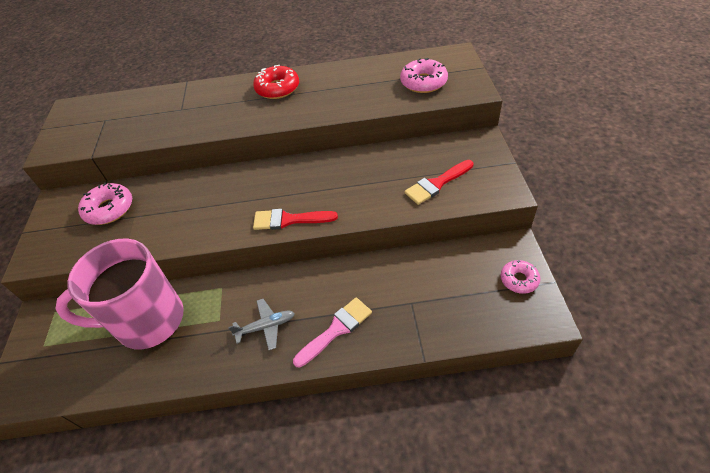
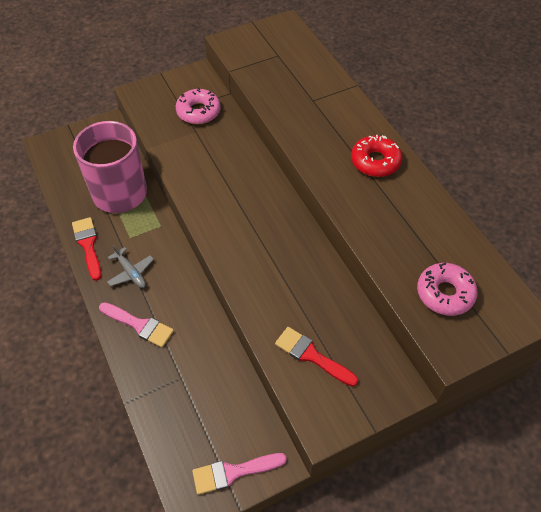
camera: 65 degrees right, 5 degrees up
(289, 220) = (223, 242): red brush -> red brush (88, 245)
(519, 280) = (233, 472): pink donut -> pink brush

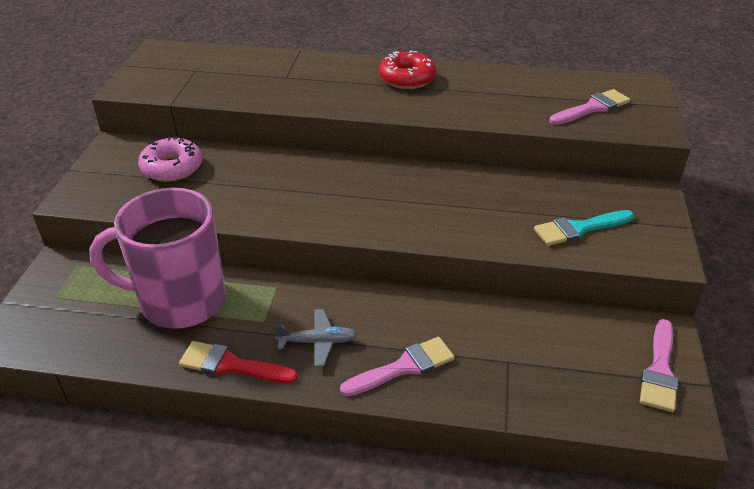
camera: 55 degrees left, 15 degrees down
(311, 355) = (578, 229): red brush -> turquoise brush
(445, 293) = (592, 108): pink donut -> pink brush

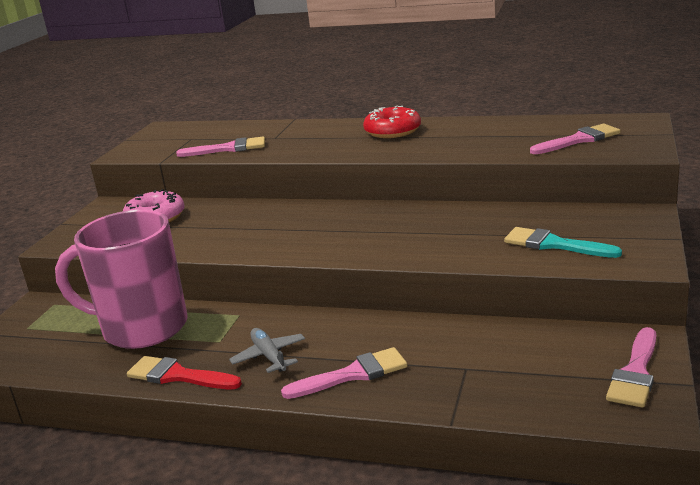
camera: 10 degrees right, 15 degrees down
(240, 89) = (228, 149): none -> pink brush
(318, 342) = (269, 356): grey plane -> grey plane turned 120 degrees counterclockwise
(578, 229) = (554, 244): turquoise brush -> turquoise brush turned 45 degrees clockwise

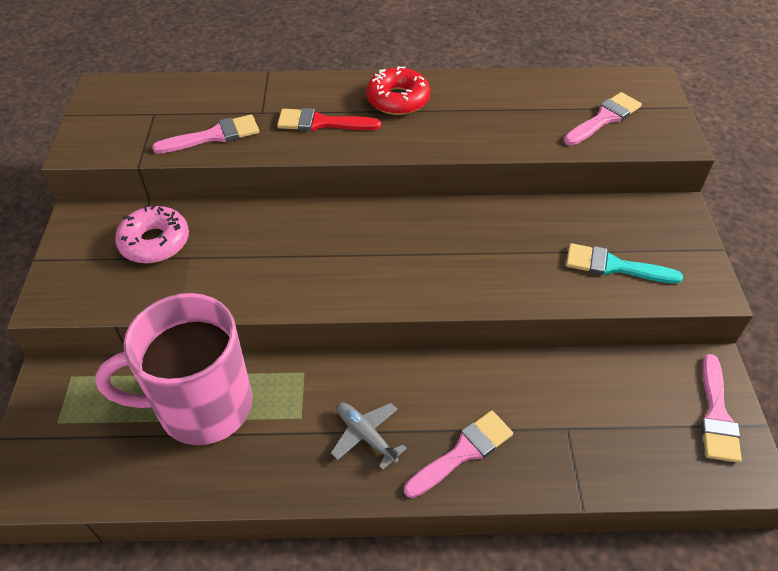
camera: 20 degrees left, 25 degrees up
(178, 376) = (280, 479): red brush -> red brush (321, 123)

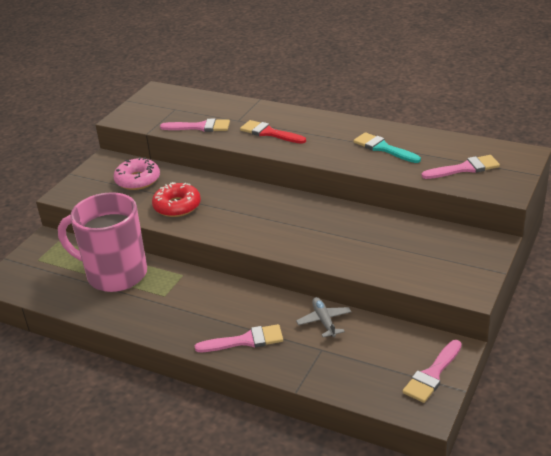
camera: 30 degrees right, 15 degrees down
(366, 435) = (194, 315): grey plane -> grey plane (324, 321)
(398, 100) = (329, 130): red donut -> red donut (177, 206)
(613, 266) = (412, 262): turquoise brush -> turquoise brush (383, 148)

